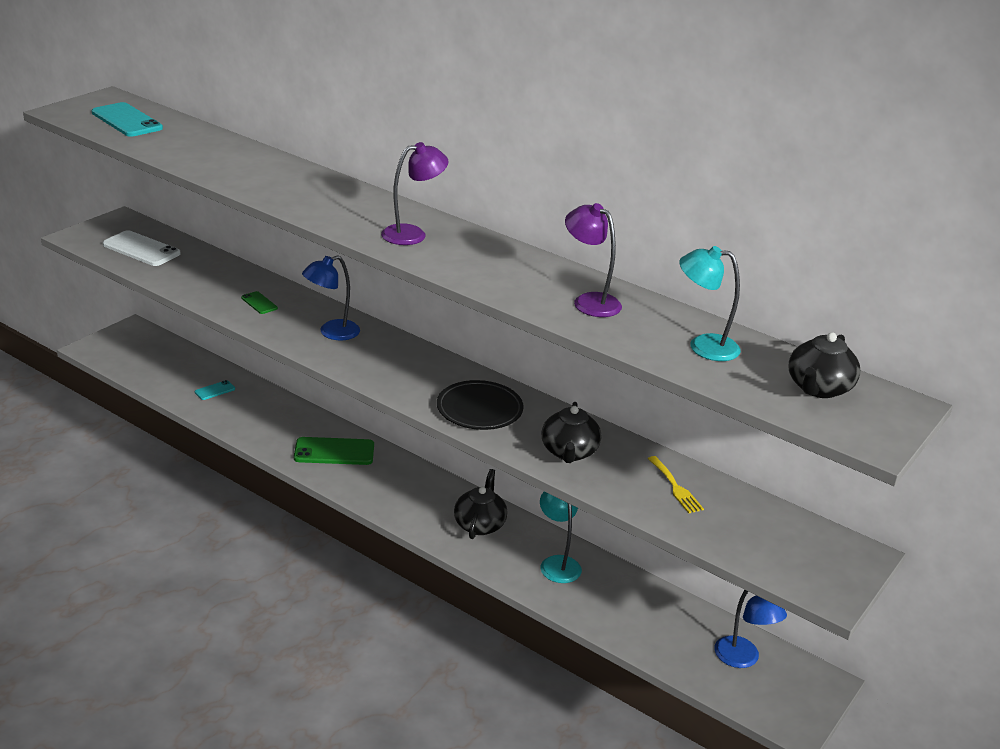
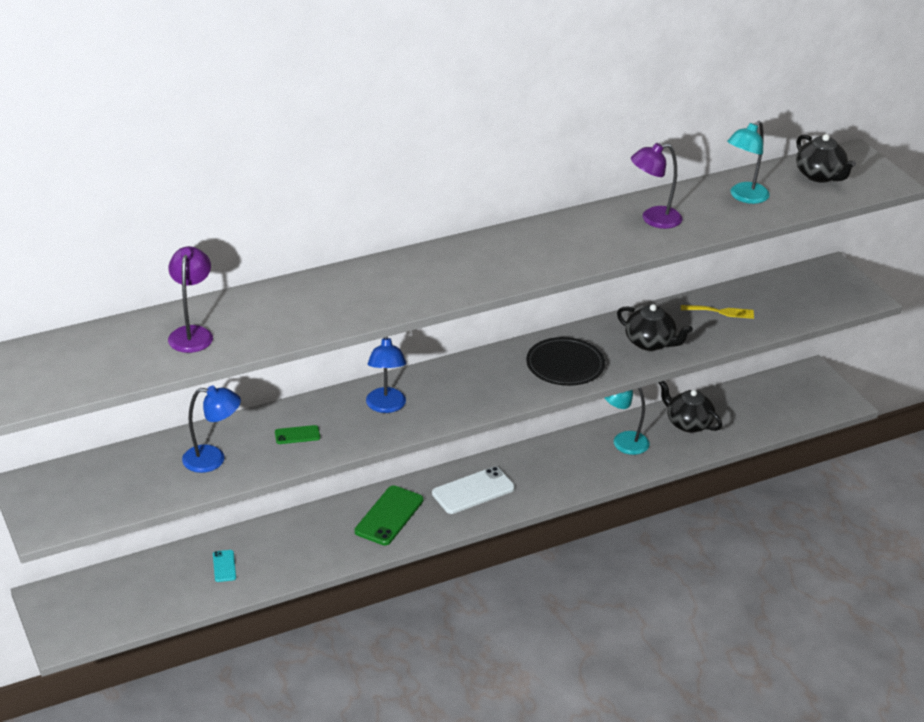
camera: 60 degrees left, 5 degrees up
(127, 120) = (89, 360): turquoise phone -> none
(141, 249) = (115, 486): white phone -> white phone (473, 491)
(412, 234) = (487, 263): purple lamp -> purple lamp (192, 333)
(479, 524) = (550, 465): black teapot -> black teapot (688, 423)
(742, 659) = (773, 397): blue lamp -> blue lamp (213, 459)

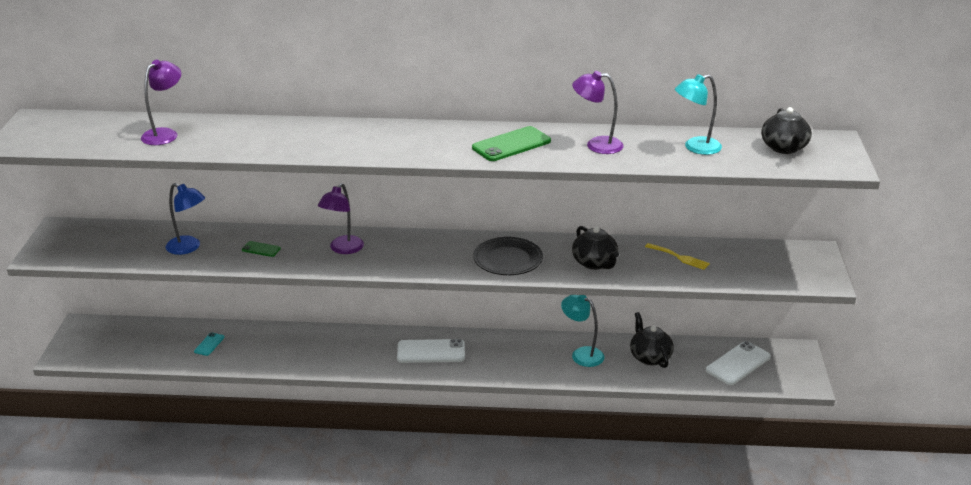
camera: 30 degrees right, 5 degrees down
(386, 406) = (343, 249): blue lamp -> purple lamp
(389, 516) = (353, 349): green phone -> green phone (511, 144)
(771, 403) = (738, 363): none -> white phone

